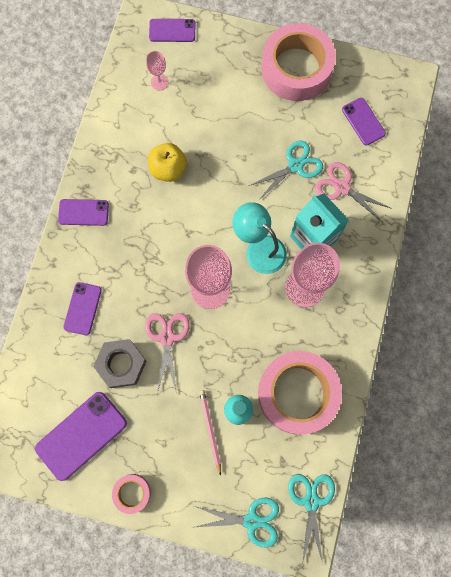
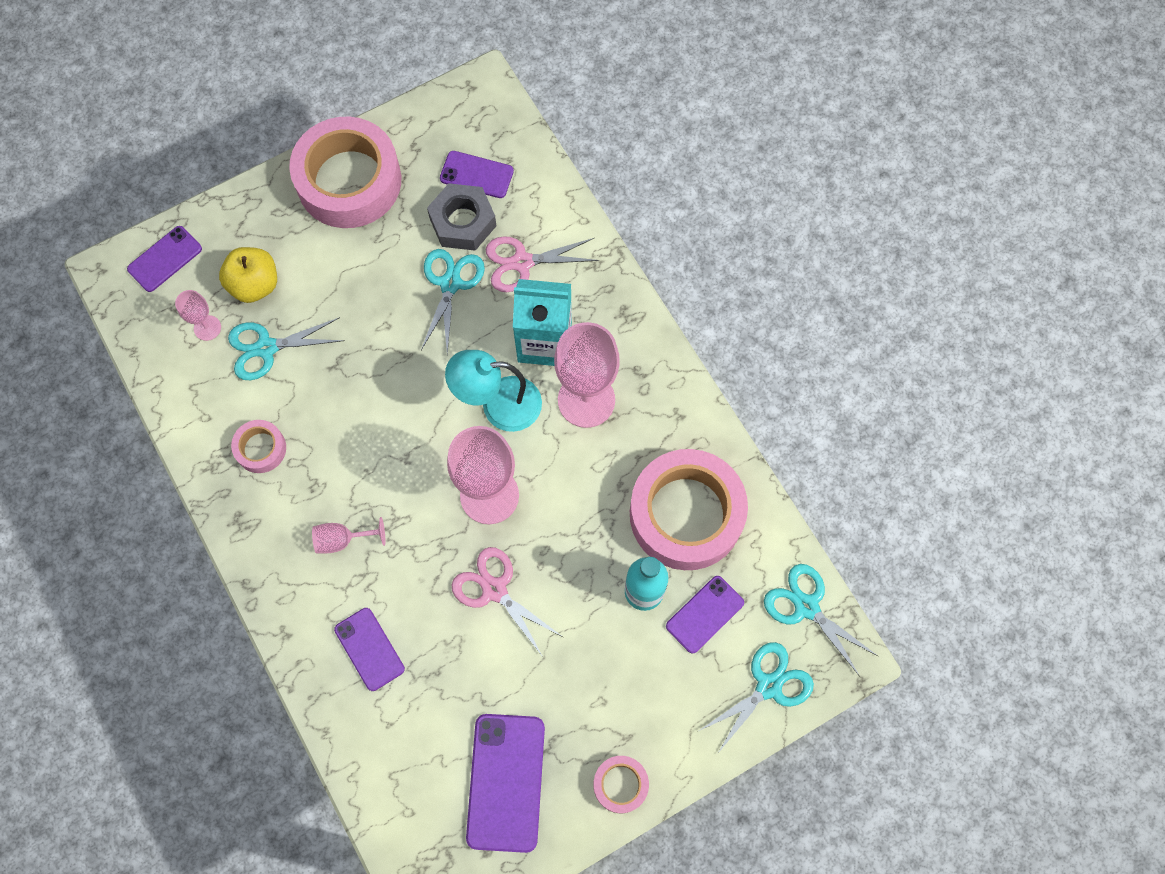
camera: 45 degrees left, 5 degrees down
(83, 212) = (264, 546): purple phone -> purple phone (705, 614)
(121, 244) = (342, 540): none -> pink goblet
(121, 364) = (473, 665): grey nut -> grey nut (463, 222)
(127, 164) = (261, 449): none -> pink tape
(168, 169) = (314, 412): yellow apple -> yellow apple (255, 284)
(177, 117) = (266, 348): none -> turquoise scissors
(210, 430) = (635, 639): pink pencil -> none

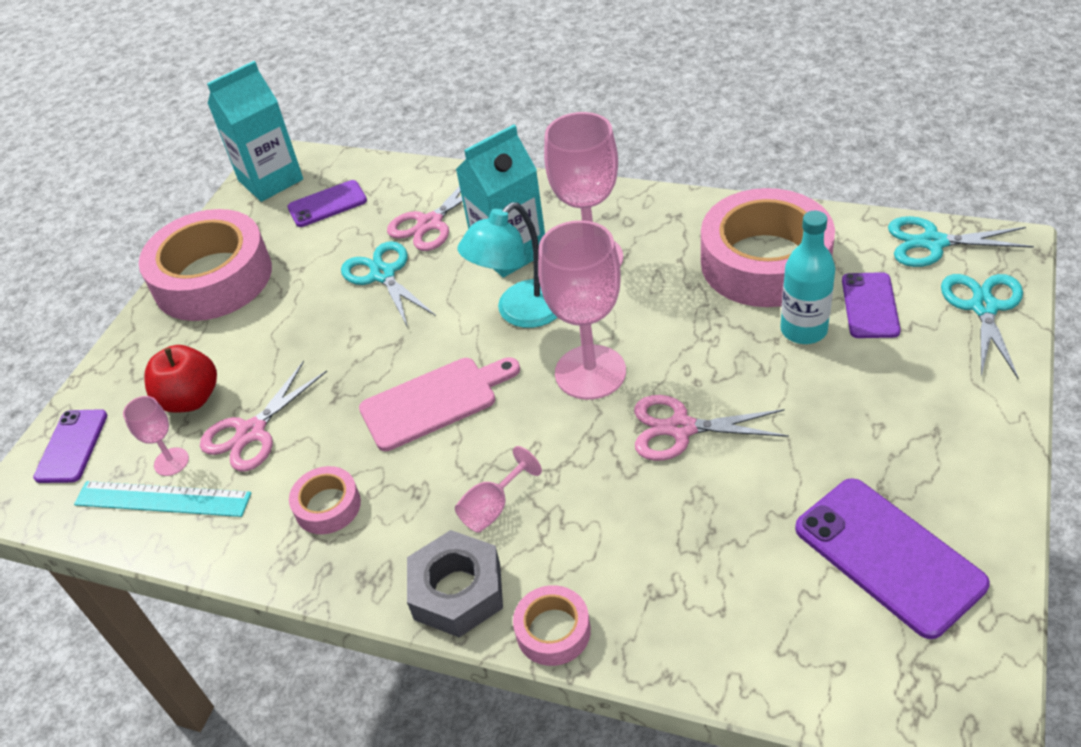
camera: 35 degrees left, 25 degrees down
(182, 353) = (162, 499): none -> turquoise ruler
(255, 284) = (191, 399): yellow apple -> red apple
(266, 348) = (252, 432): turquoise scissors -> pink scissors
(369, 649) = (624, 568): purple phone -> none
(383, 427) = (434, 401): none -> pink cutting board
(462, 110) = (270, 180): none -> turquoise carton
(463, 222) = (348, 235): grey nut -> grey nut (457, 591)
(620, 784) = (981, 468): pink tape -> pink tape (553, 631)

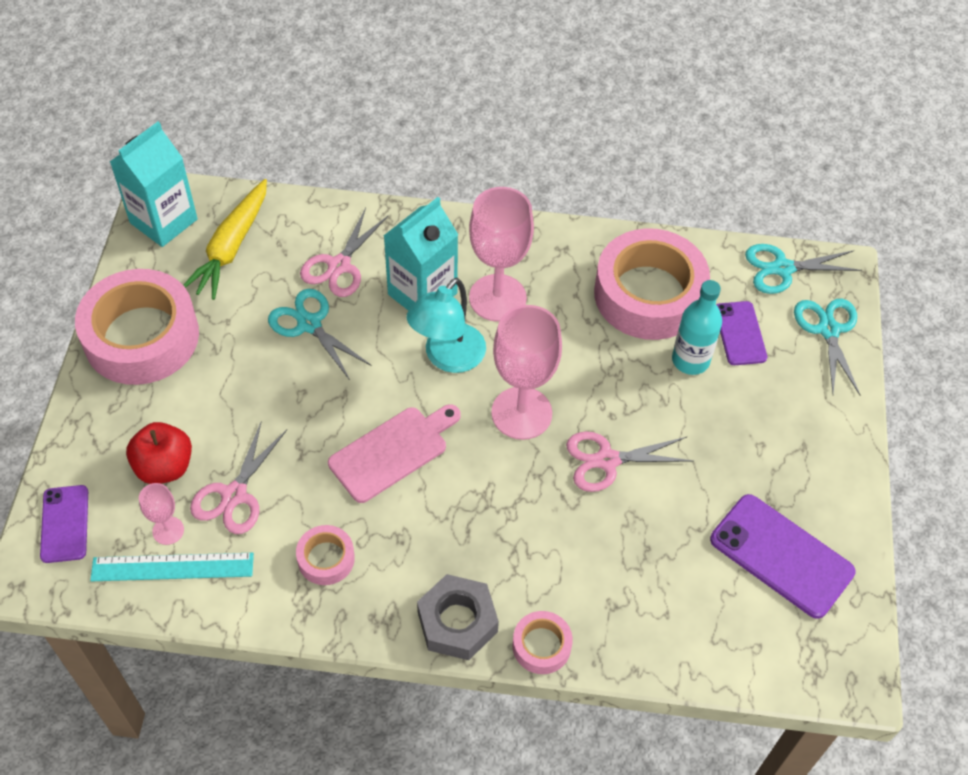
camera: 20 degrees left, 10 degrees up
(327, 204) = (231, 247): purple phone -> yellow carrot
(493, 508) = (468, 546): pink goblet -> none

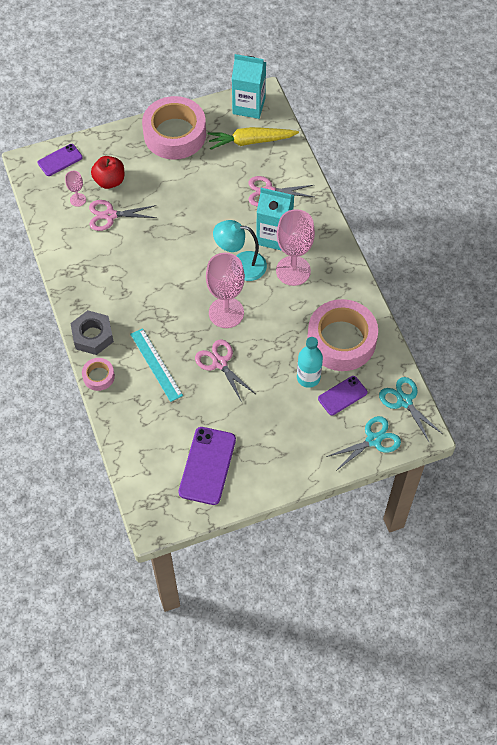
camera: 65 degrees right, 5 degrees up
(172, 567) = (60, 211): turquoise ruler -> turquoise ruler (156, 364)
(309, 324) = (224, 197): turquoise scissors -> none
(326, 559) = (97, 268): pink tape -> none
(392, 451) = (170, 267): pink cutting board -> none

